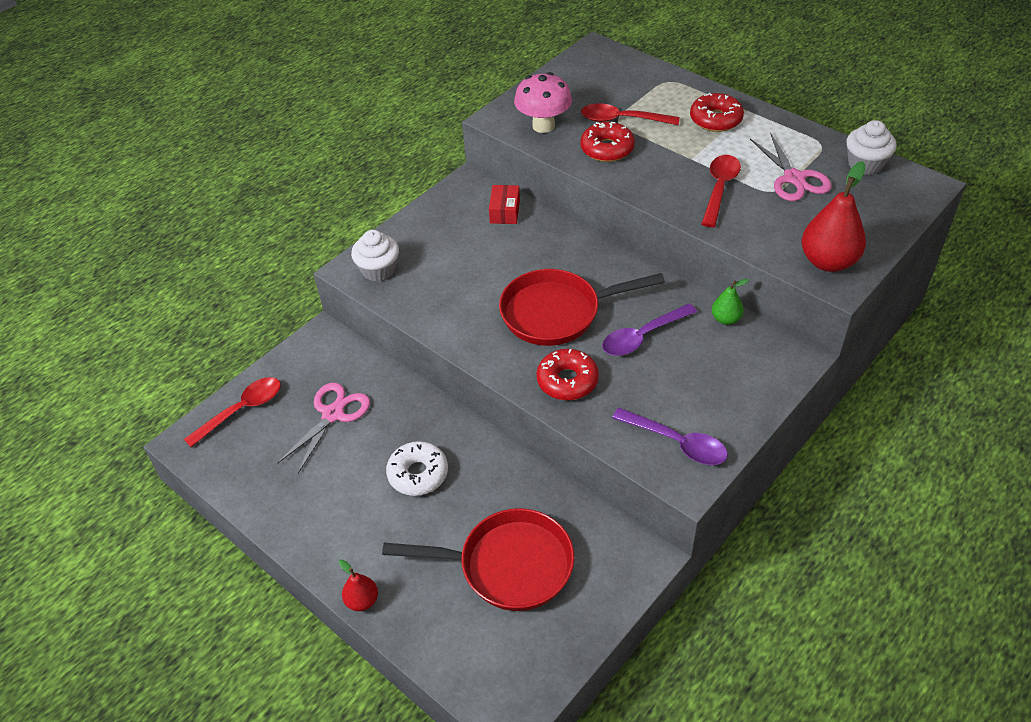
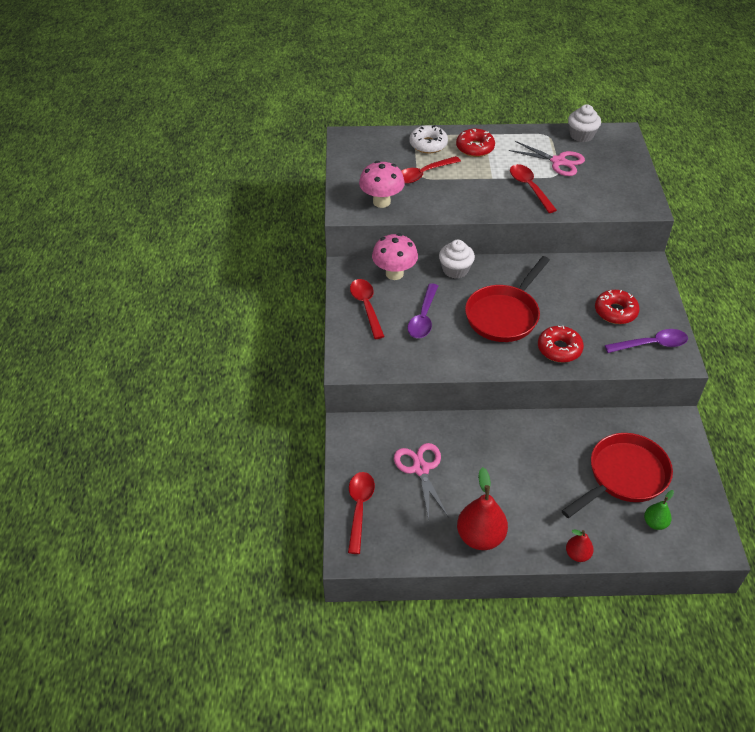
camera: 45 degrees left, 0 degrees up
(378, 270) = (365, 355): white cupcake -> white cupcake (455, 270)
(418, 474) = (515, 465): white donut -> white donut (428, 144)
(438, 227) = (366, 306): none -> red spoon
(505, 211) = (394, 273): red box -> pink mushroom
(607, 149) = (438, 197): red donut -> red donut (615, 312)
(642, 337) = (565, 300): purple spoon -> purple spoon (423, 318)
(726, 319) = (592, 264): green pear -> green pear (655, 523)
(828, 262) = (631, 199): red pear -> red pear (480, 537)

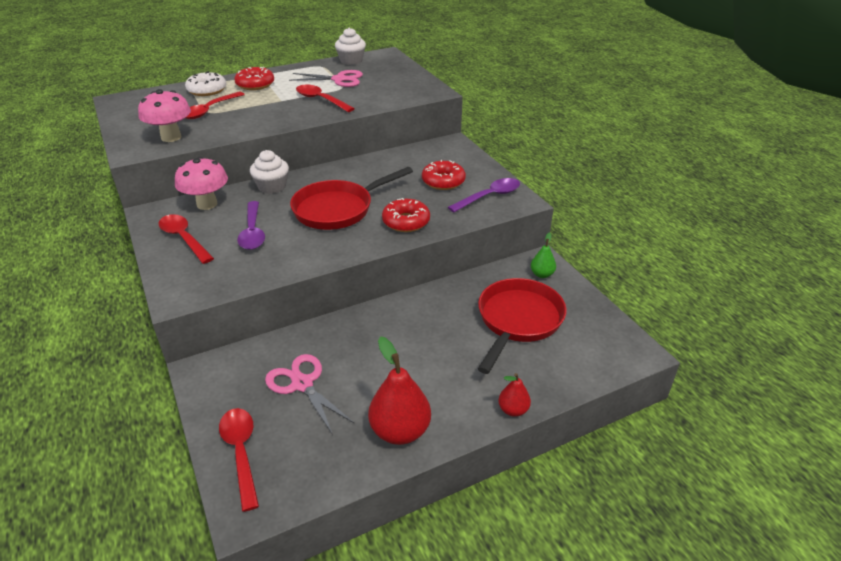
camera: 25 degrees left, 10 degrees down
(504, 315) = (338, 209): red pan -> red pan turned 45 degrees clockwise
(655, 523) = (570, 352): green pear -> green pear (542, 274)

